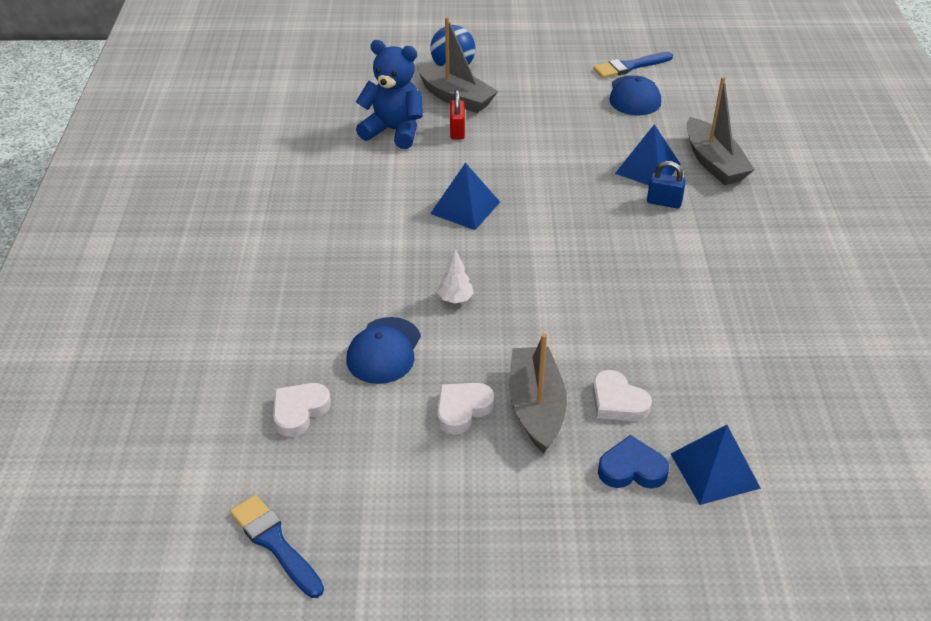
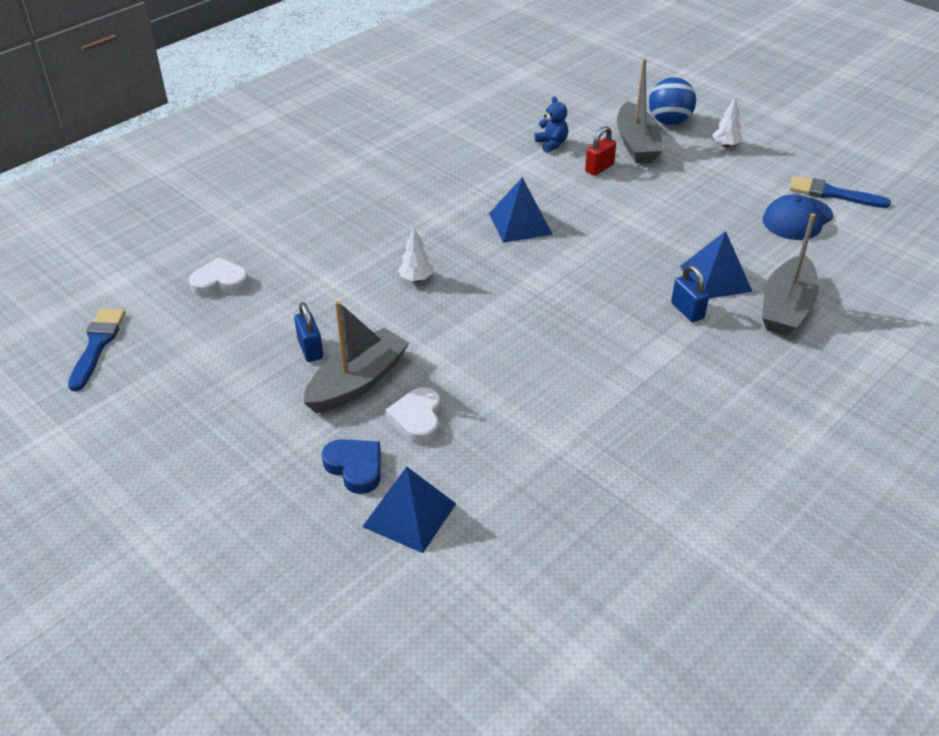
camera: 45 degrees right, 0 degrees up
(384, 351) = (321, 281): blue cap -> none
(394, 131) = (551, 144): blue teddy bear -> blue teddy bear, size x0.52
(462, 409) = (310, 349): white heart -> blue padlock
(516, 66) = (725, 145): none -> white tree

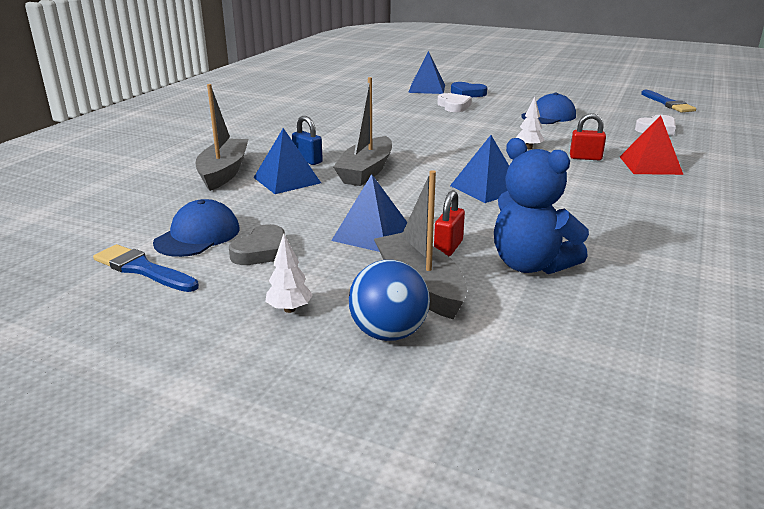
camera: 160 degrees right, 15 degrees down
(310, 349) = (548, 116): blue padlock -> blue cap
(326, 221) = (650, 165): none -> red pyramid
(357, 382) = (503, 111): grey boat -> grey boat (366, 171)
(375, 247) = (585, 158): none -> red padlock
(551, 144) = (530, 265): blue teddy bear -> blue teddy bear, size x1.93
(652, 192) = (372, 234): none -> blue pyramid
(743, 192) = (262, 251): none -> grey heart
(832, 194) = (142, 269): blue brush -> blue brush turned 150 degrees counterclockwise

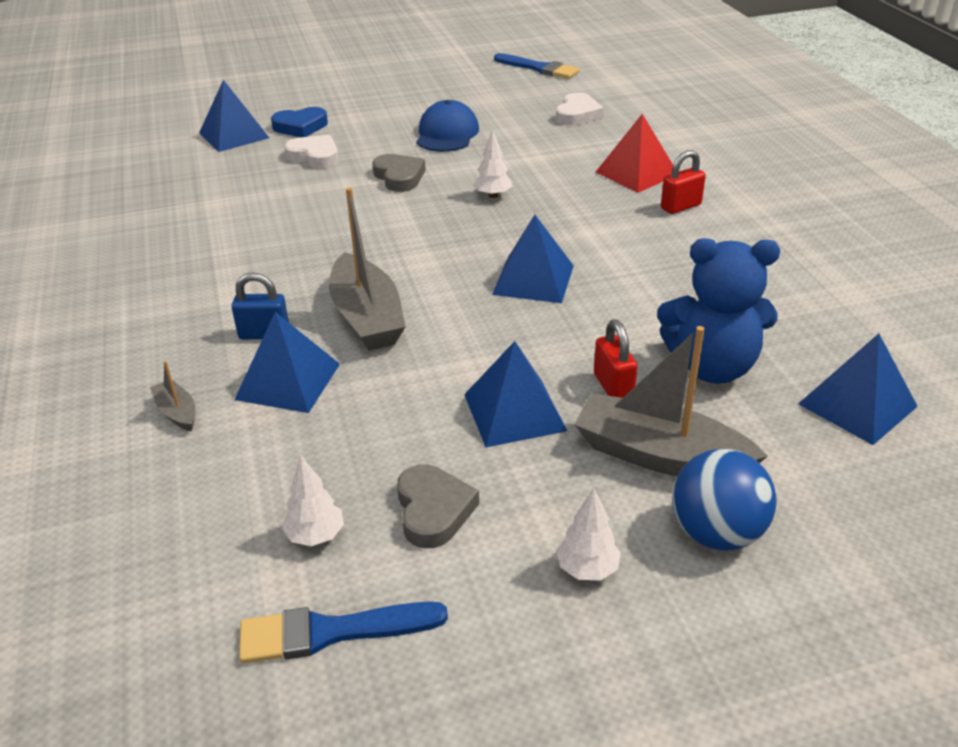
camera: 40 degrees left, 10 degrees up
(197, 235) = (316, 536): blue cap -> white tree
(224, 172) = (177, 412): grey boat -> grey boat, size x0.46
(486, 125) = (399, 177): none -> grey heart
(585, 158) = (567, 187): red padlock -> red padlock (681, 207)
(608, 326) = (857, 405): none -> blue pyramid

